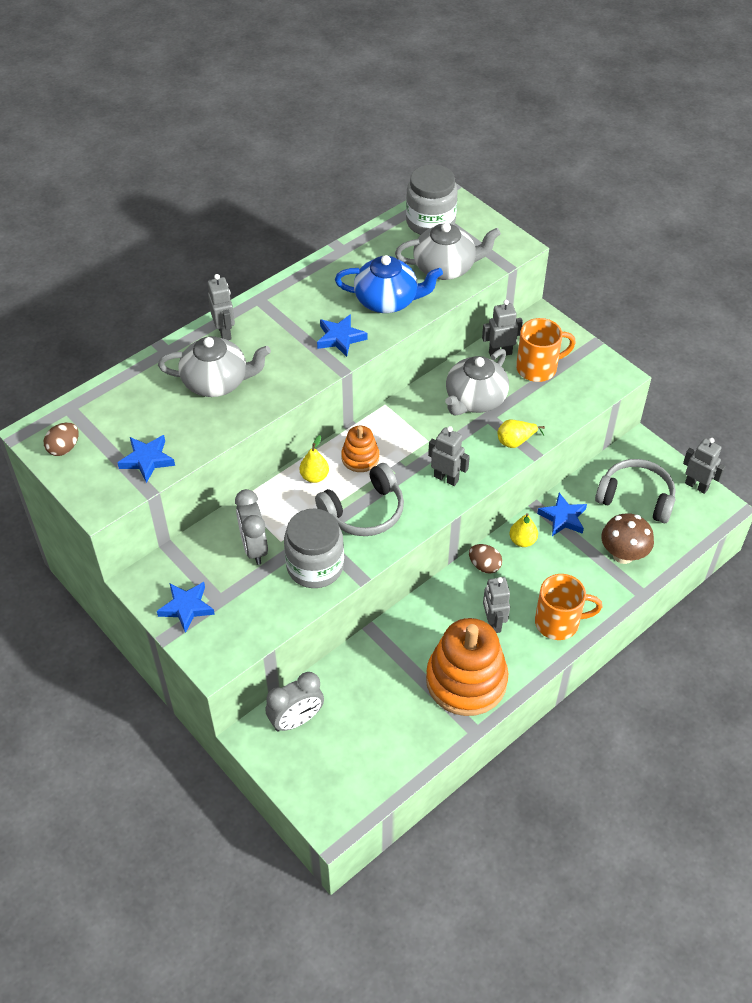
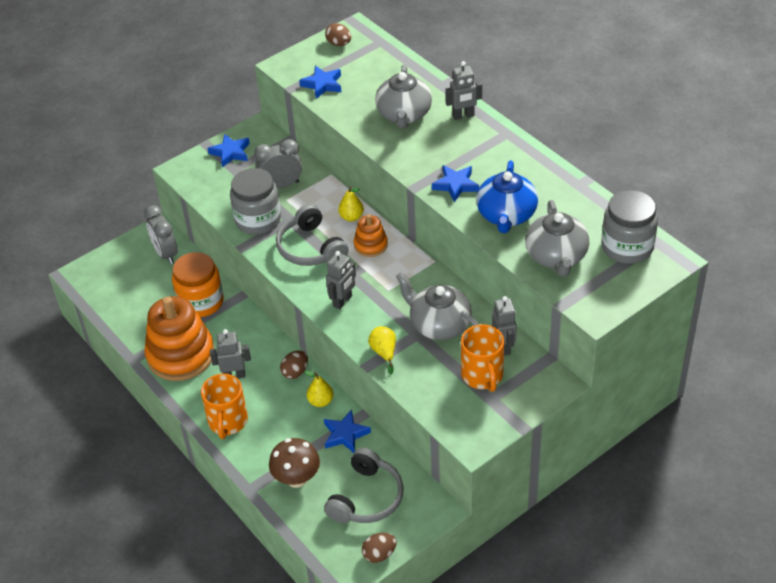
camera: 95 degrees right, 5 degrees down
(381, 669) = (201, 302): none -> orange jar
(696, 485) = (379, 554): grey robot -> brown egg

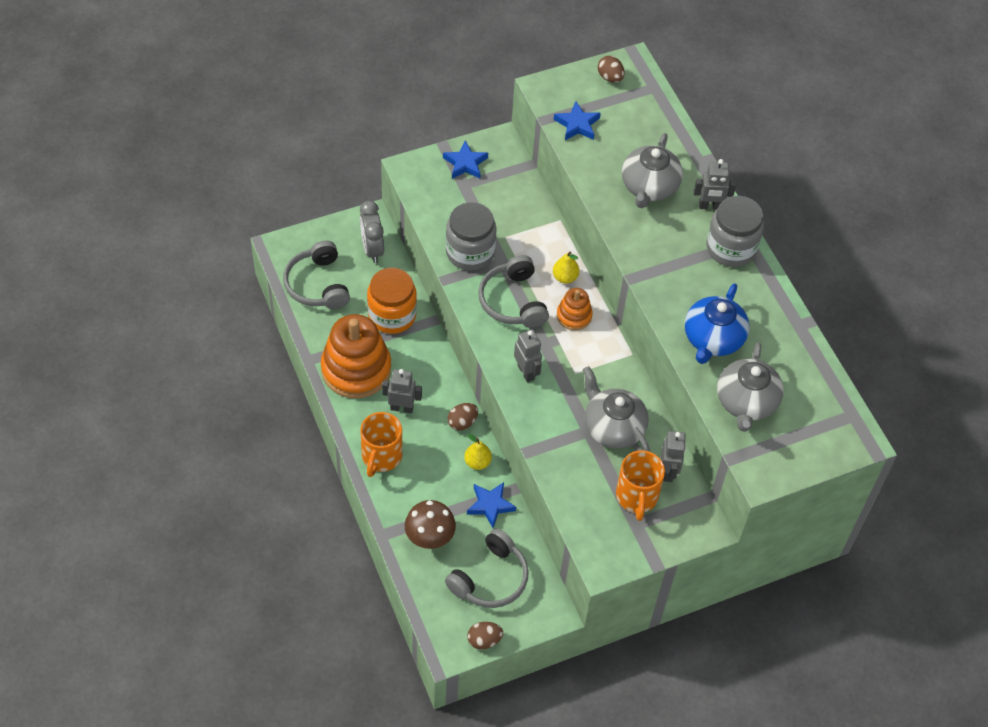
camera: 10 degrees right, 10 degrees up
(123, 295) = (318, 284): none -> grey headphones
(281, 185) = (505, 218): grey clock -> none
(343, 301) = (526, 372): grey robot -> grey robot turned 75 degrees counterclockwise
(384, 352) = (549, 442): yellow pear -> none
(456, 185) = (674, 288): blue star -> none
(627, 247) = (821, 413): grey jar -> grey jar (731, 248)

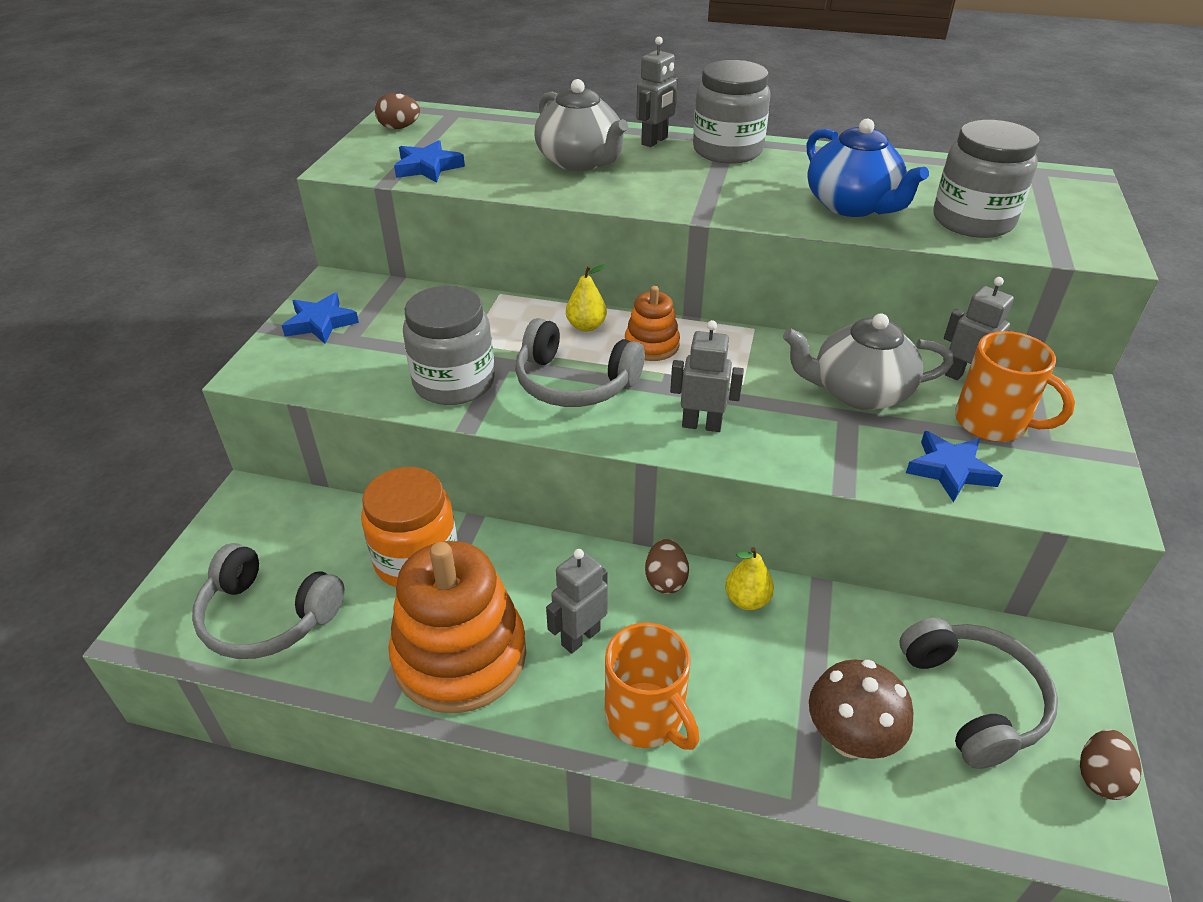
camera: 50 degrees left, 15 degrees down
(372, 249) = (291, 521): grey clock -> none
(490, 505) = (834, 626): blue star -> blue star (950, 470)
(746, 402) = (972, 221): grey teapot -> grey jar

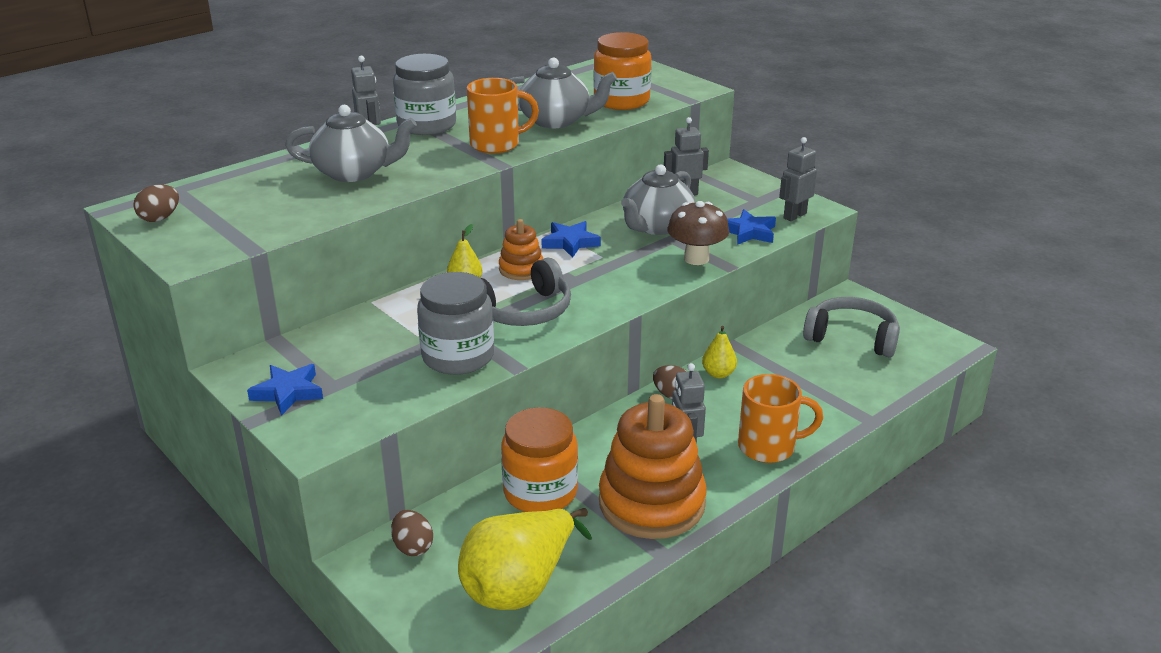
camera: 55 degrees left, 10 degrees down
(267, 616) = (520, 586): grey headphones -> yellow pear
(428, 167) = (258, 227): blue star -> blue star (570, 243)
(701, 425) = (623, 285): grey robot -> grey robot (794, 216)
(850, 739) = (842, 386): brown mushroom -> brown mushroom (696, 258)
(852, 206) = (556, 121): blue teapot -> grey teapot
(972, 221) = (621, 101): grey jar -> orange jar
(993, 423) = (728, 204): orange mug -> orange mug (497, 144)
(1100, 777) = (922, 328): brown egg -> brown egg (413, 547)

